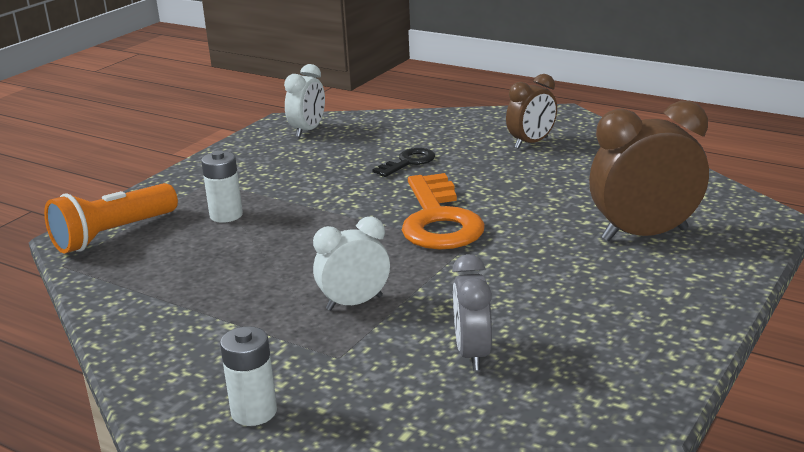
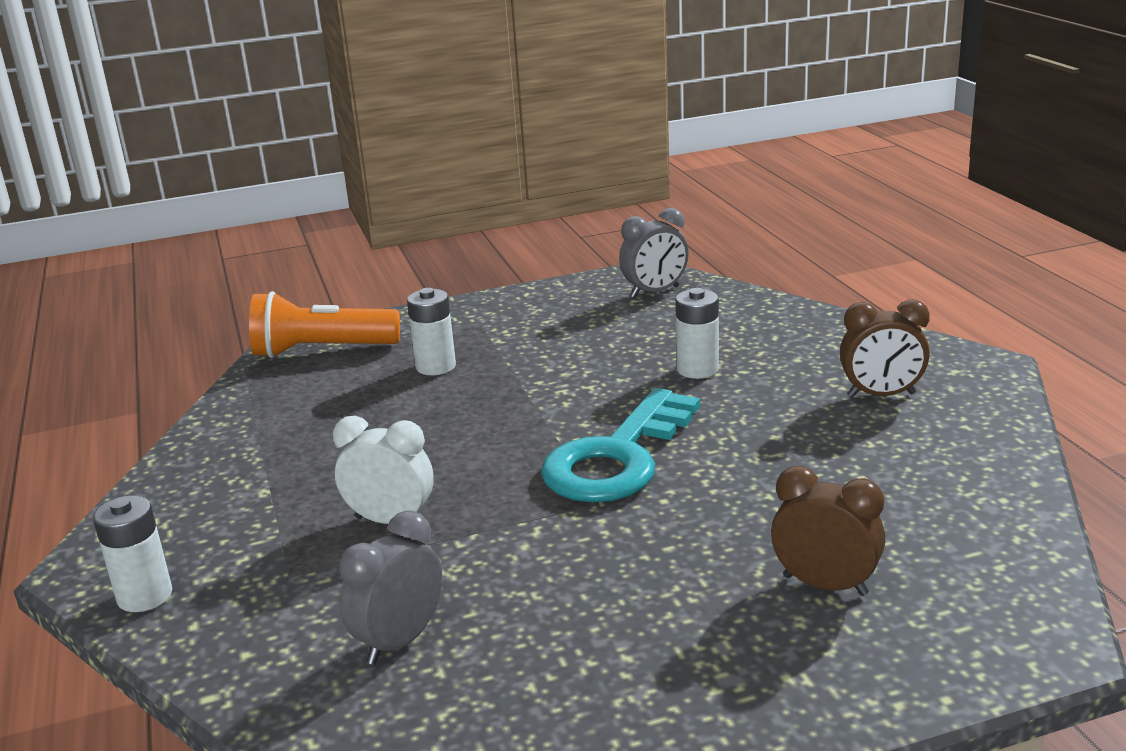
camera: 40 degrees right, 0 degrees up
(308, 130) = (655, 292): white clock -> grey clock
(408, 162) = (697, 369): black key -> white battery
(439, 220) = (618, 457): orange key -> turquoise key
(644, 234) = (825, 585): brown clock -> brown clock, size x0.60

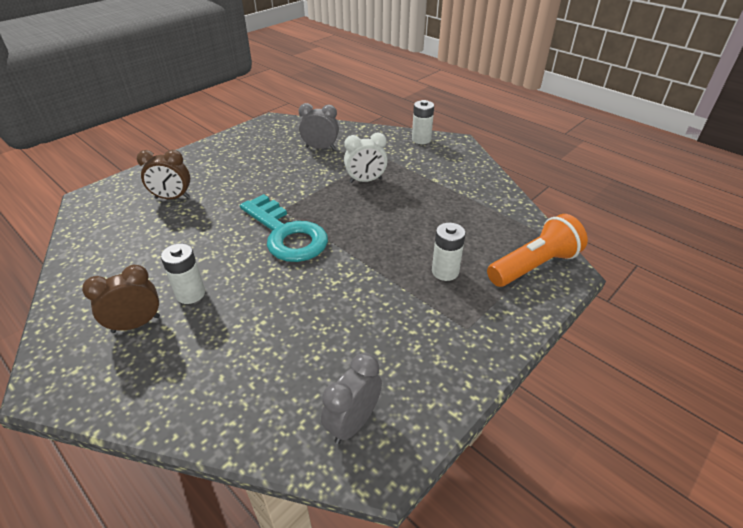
camera: 150 degrees right, 15 degrees up
(399, 641) = (320, 148): grey clock -> grey clock turned 90 degrees counterclockwise
(618, 457) = (286, 234): turquoise key -> turquoise key turned 135 degrees clockwise
(697, 369) = (270, 316): white battery -> white battery (190, 294)

